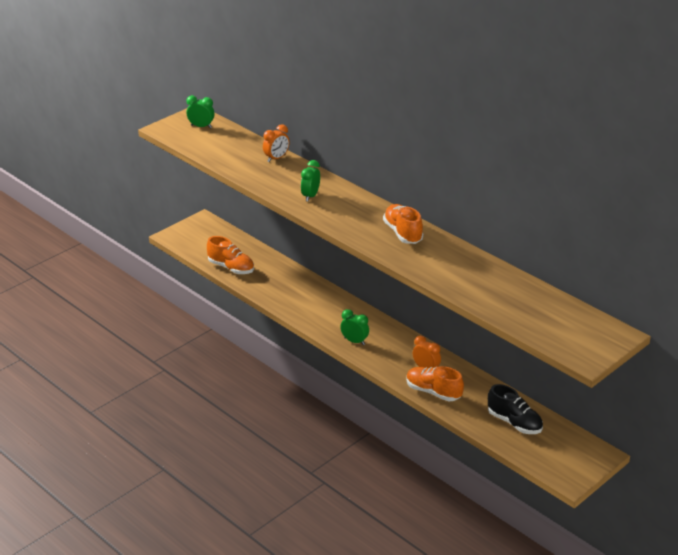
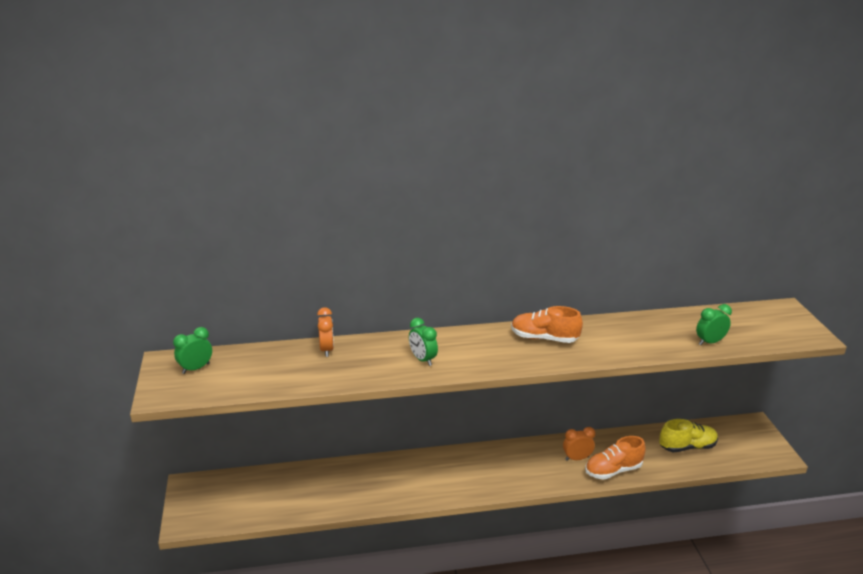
camera: 55 degrees left, 5 degrees down
(231, 268) = (294, 505): orange shoe -> none
(354, 341) = (499, 481): green clock -> green clock (709, 342)
(514, 423) = (687, 447): black shoe -> yellow shoe

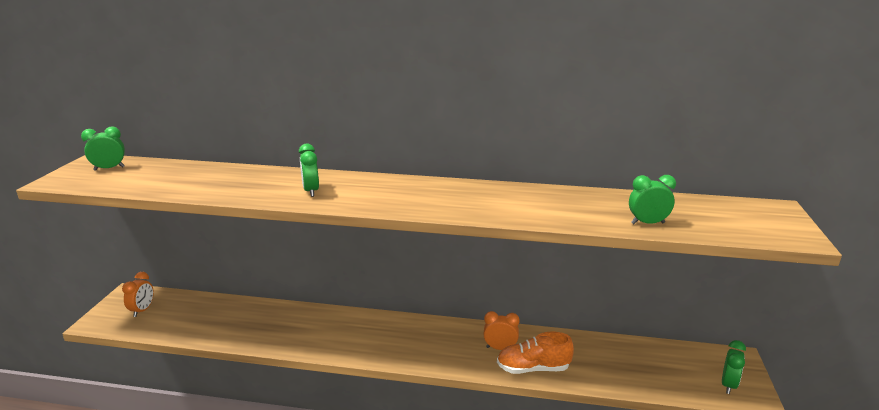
camera: 20 degrees right, 5 degrees down
(327, 349) = (233, 172): orange clock -> orange clock (142, 310)
(544, 338) = (453, 193): orange shoe -> none
(687, 447) = (637, 364): yellow shoe -> none
(758, 449) = (728, 385): none -> green clock

